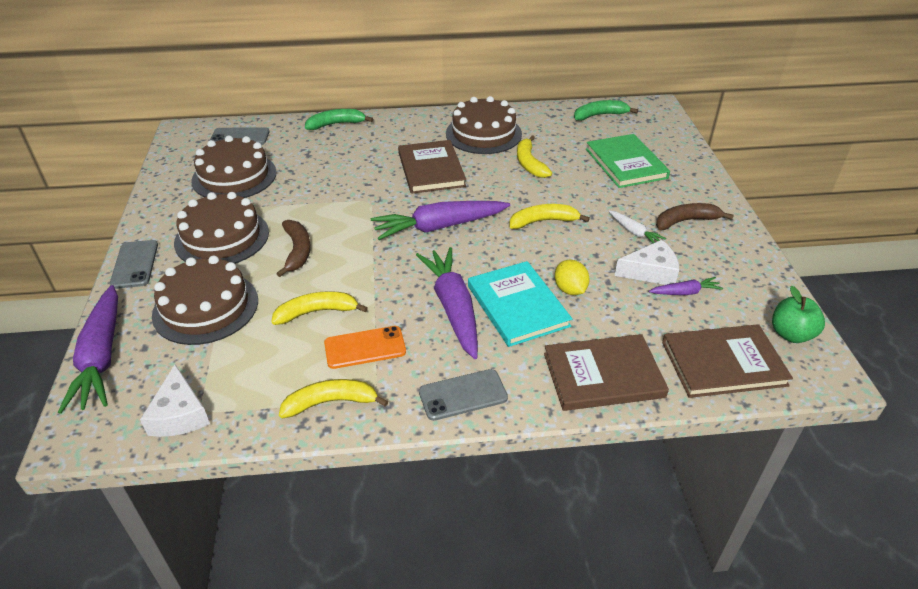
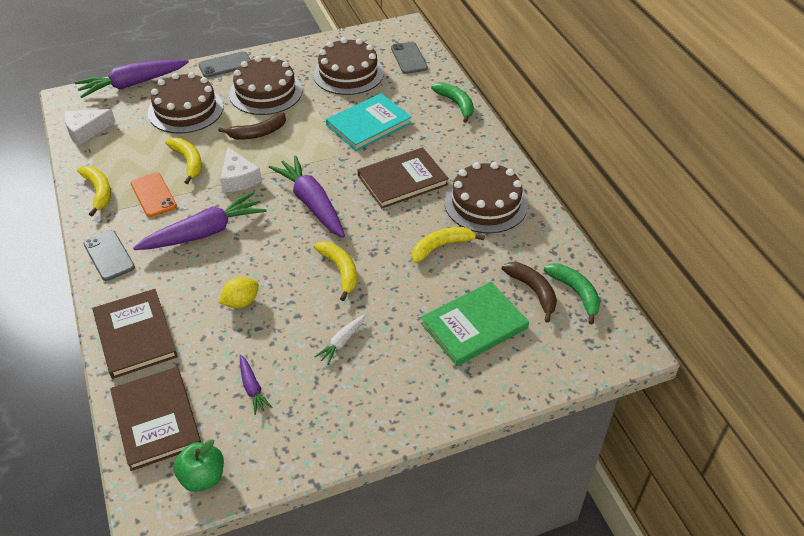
camera: 75 degrees right, 5 degrees up
(518, 306) = (213, 271): turquoise book -> turquoise book (369, 124)
(651, 272) = (279, 359): white cheese -> white cheese (238, 178)
(686, 221) = (375, 385): brown banana -> brown banana (533, 291)

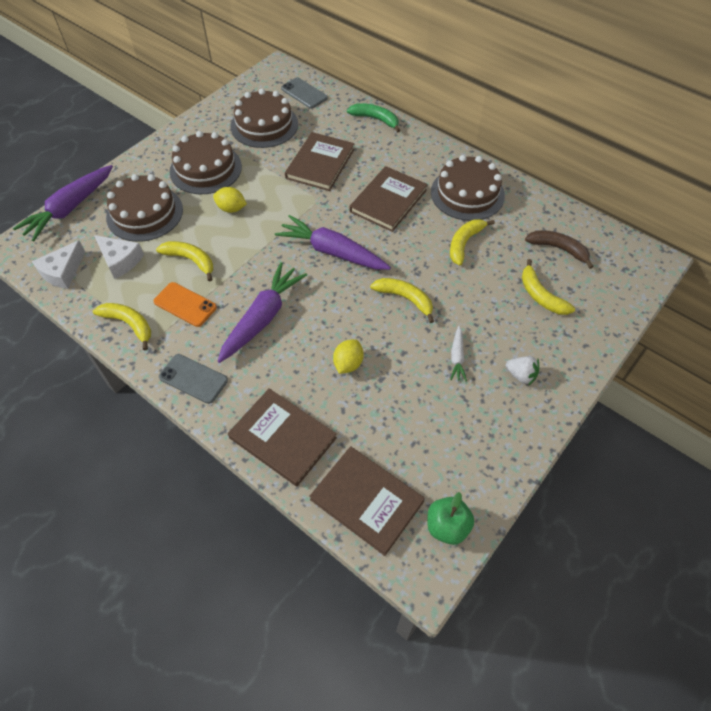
camera: 30 degrees left, 10 degrees up
(225, 65) = (145, 157): grey phone -> none
(238, 178) = (250, 256): white cheese -> white cheese (120, 260)
(252, 388) = (421, 431): purple carrot -> none
(258, 133) = (231, 209): brown banana -> yellow lemon
(369, 124) = (320, 164): turquoise book -> brown book
(387, 386) = (521, 375): none -> white strawberry
(474, 325) = (540, 295): green book -> yellow banana
(575, 293) = (587, 236): green banana -> none

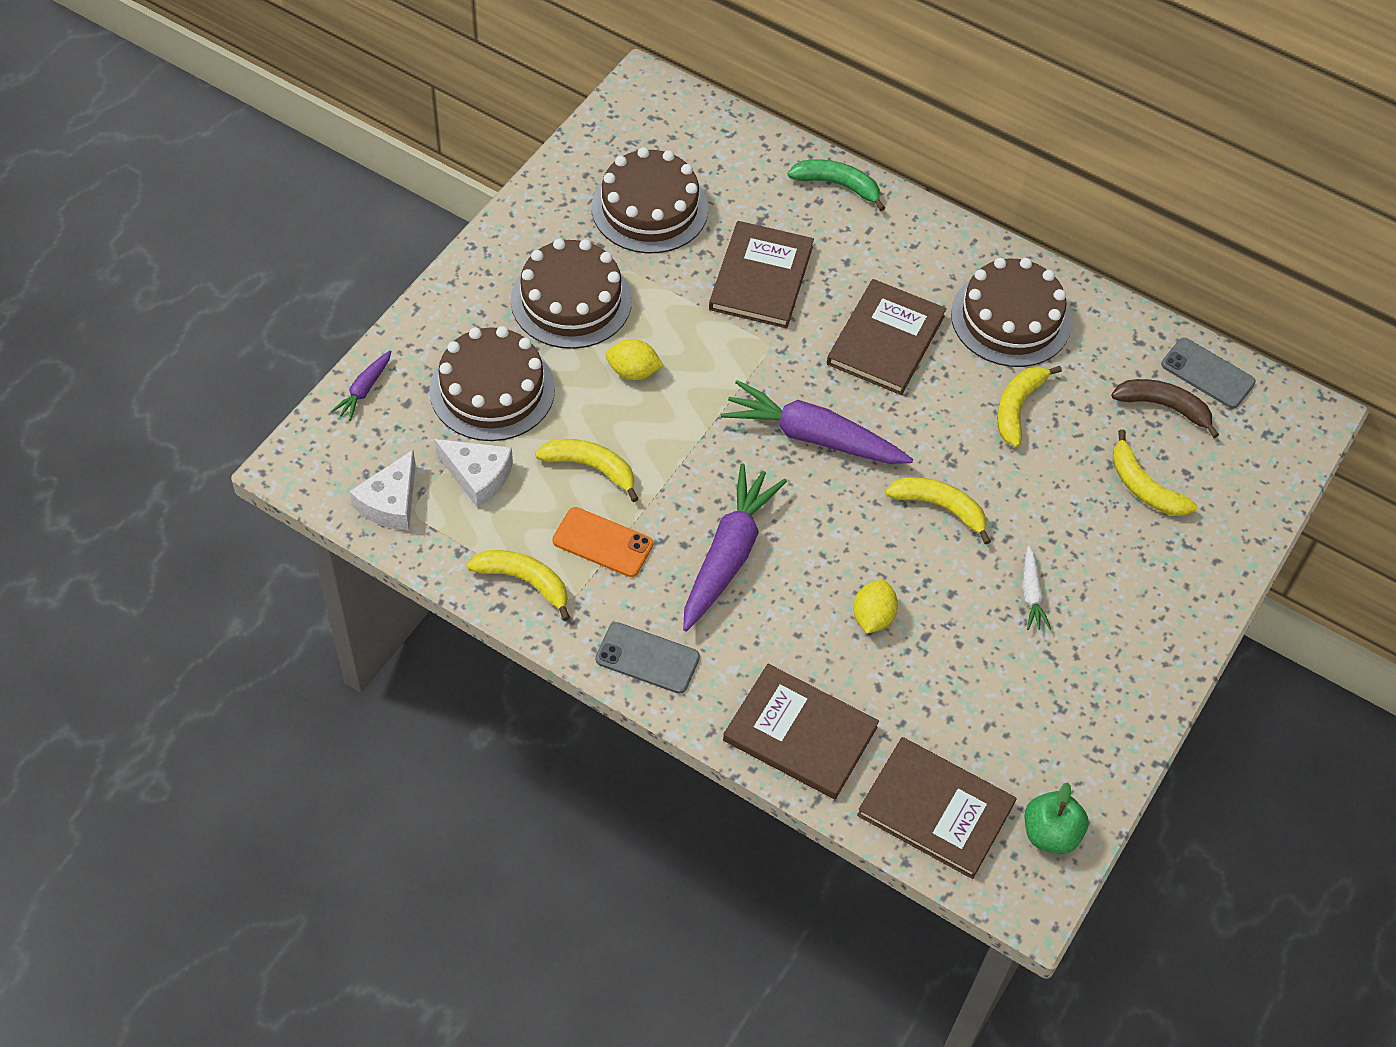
camera: 10 degrees left, 0 degrees up
(70, 208) = (364, 390): purple carrot -> purple carrot, size x0.48
(304, 93) = (704, 139): grey phone -> grey phone (1207, 373)
(521, 375) = (1127, 614): white strawberry -> none

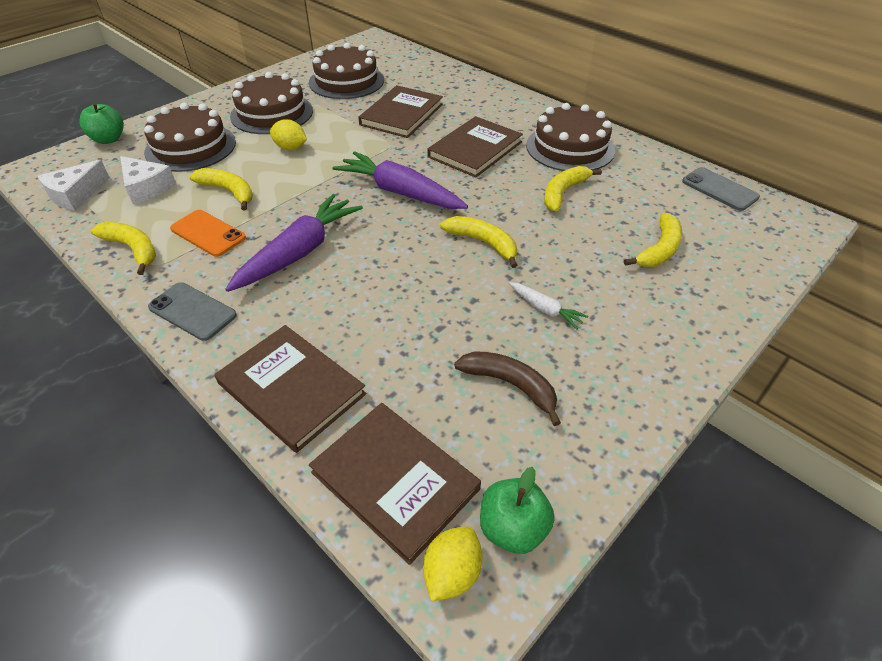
camera: 15 degrees right, 10 degrees down
(364, 390) = (109, 139): purple carrot -> green apple
(837, 185) = (470, 81): green banana -> none
(873, 617) = (398, 308): yellow lemon -> yellow lemon (452, 572)
(1031, 594) = (545, 309): white carrot -> white carrot turned 60 degrees counterclockwise
(1144, 487) = (659, 249): yellow banana -> yellow banana turned 120 degrees counterclockwise
(1163, 407) = (681, 204): brown banana -> brown banana (510, 385)

